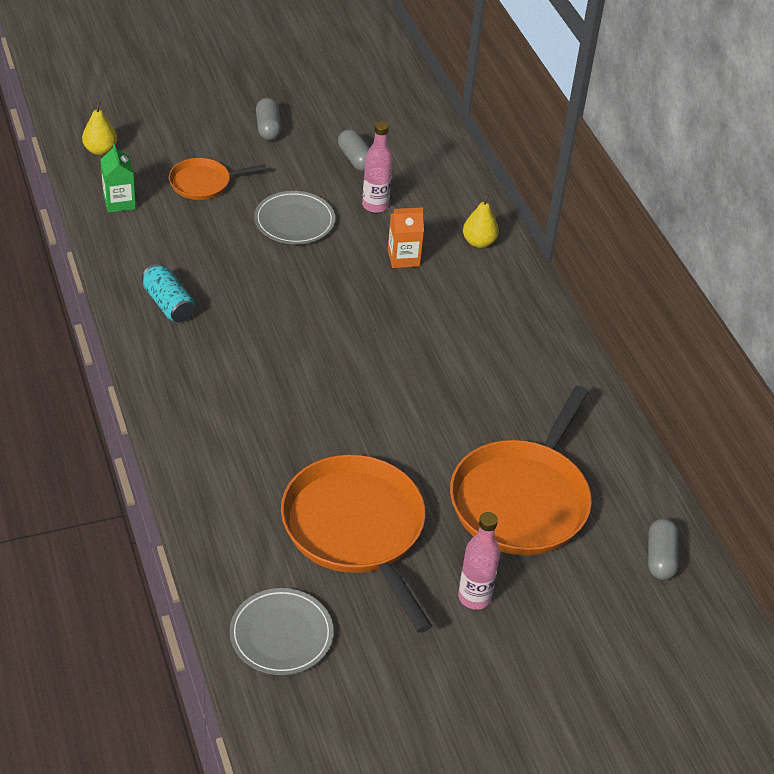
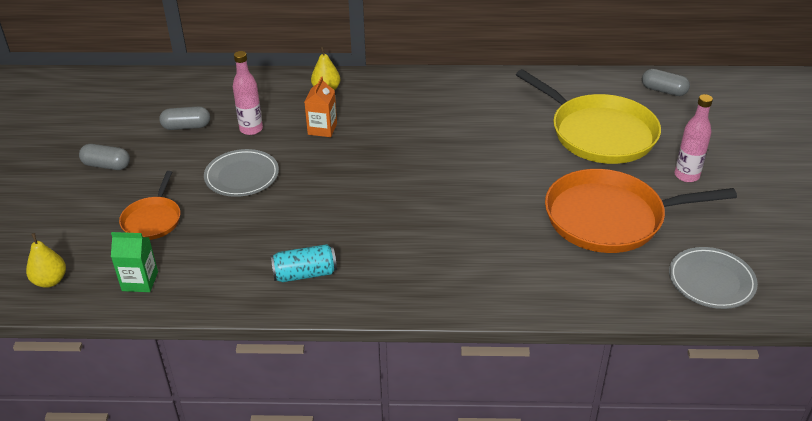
camera: 65 degrees left, 5 degrees down
(522, 499) = (599, 133): orange pan -> yellow pan

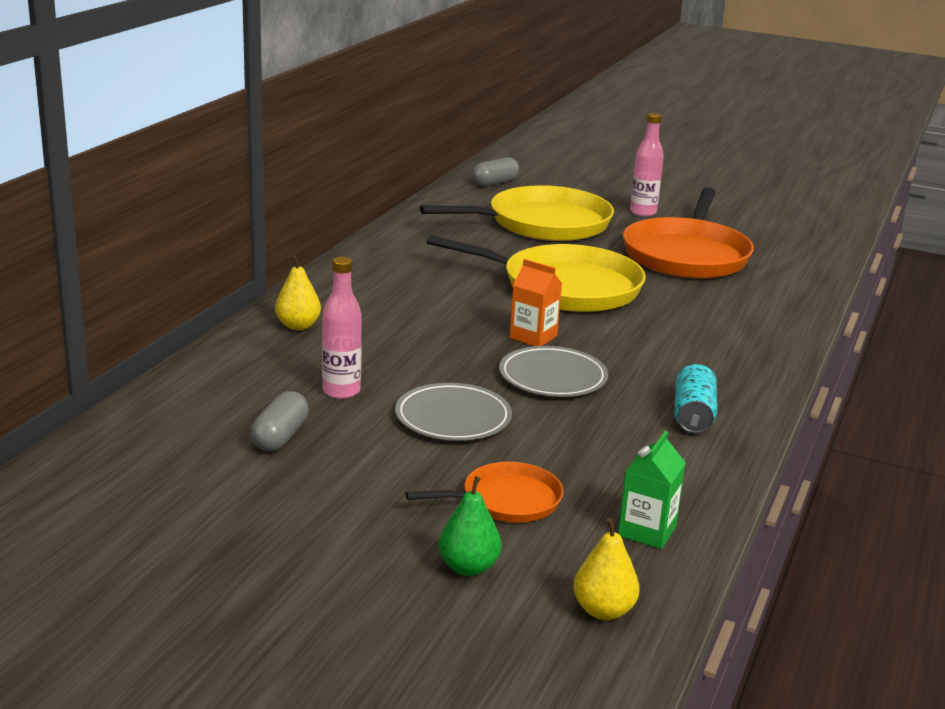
camera: 70 degrees left, 15 degrees down
(78, 224) = (468, 567): none -> green pear
(107, 165) = (323, 520): grey capsule -> none
(153, 220) = (506, 500): orange pan -> orange pan turned 45 degrees counterclockwise
(322, 129) = (391, 347): orange carton -> orange carton (533, 337)
(479, 171) = (564, 287): none -> yellow pan
(711, 281) = (799, 245): grey plate -> grey plate (553, 377)

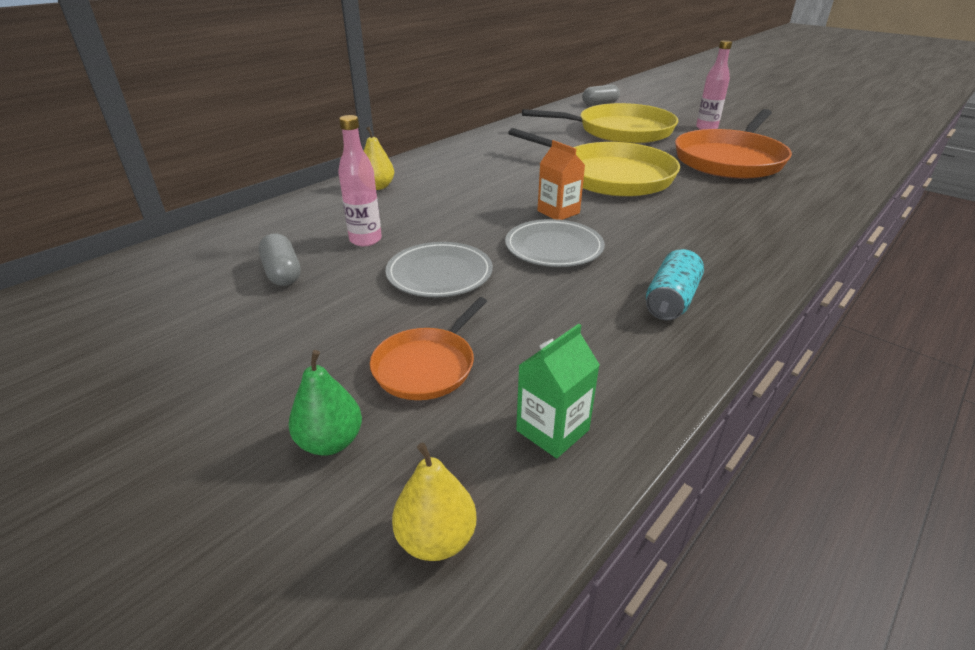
camera: 20 degrees right, 10 degrees up
(280, 437) = (282, 273): grey capsule -> grey capsule turned 60 degrees counterclockwise
(506, 500) = (427, 366): orange pan -> orange pan turned 120 degrees clockwise

